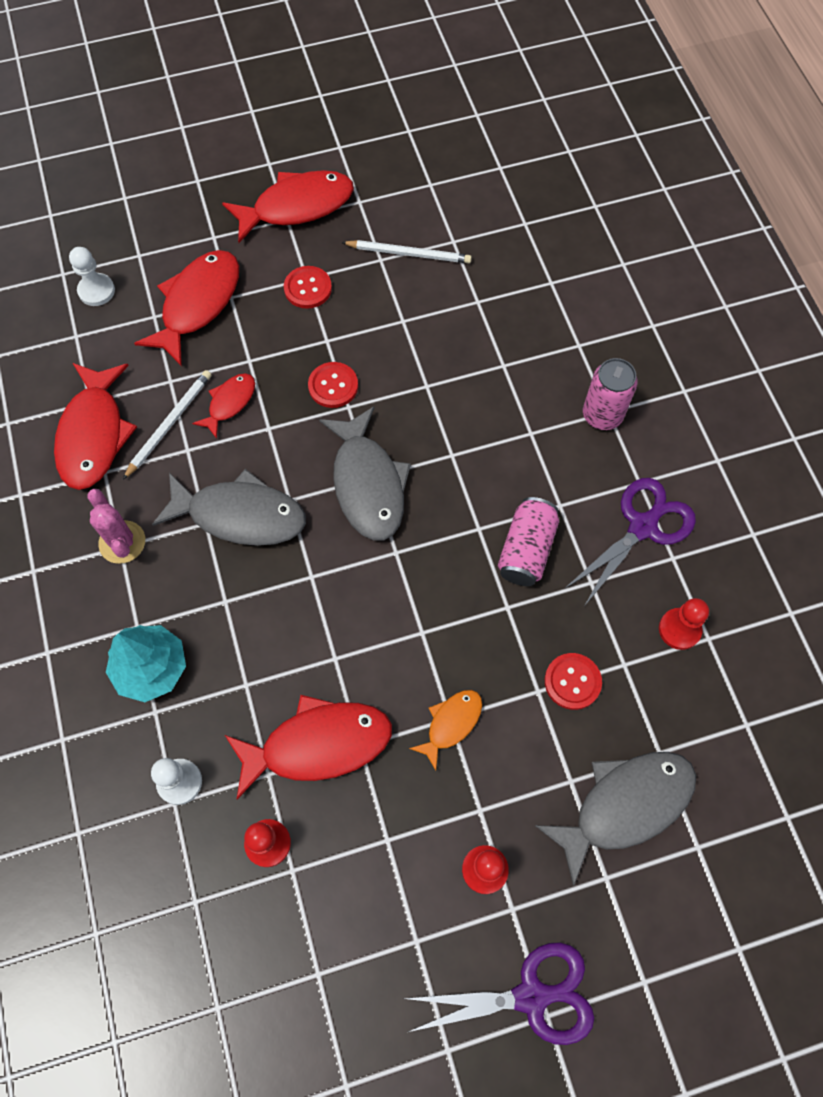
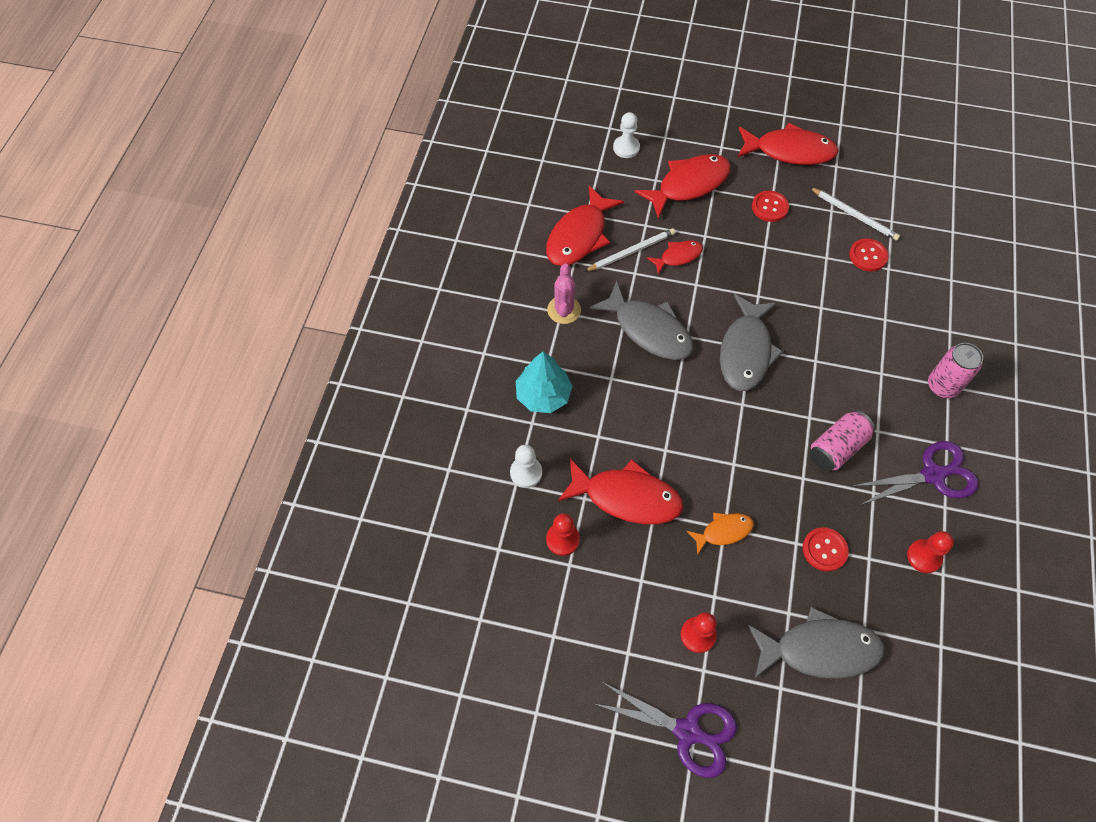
camera: 30 degrees right, 5 degrees down
(333, 386) = (754, 277): red button -> red button (868, 256)

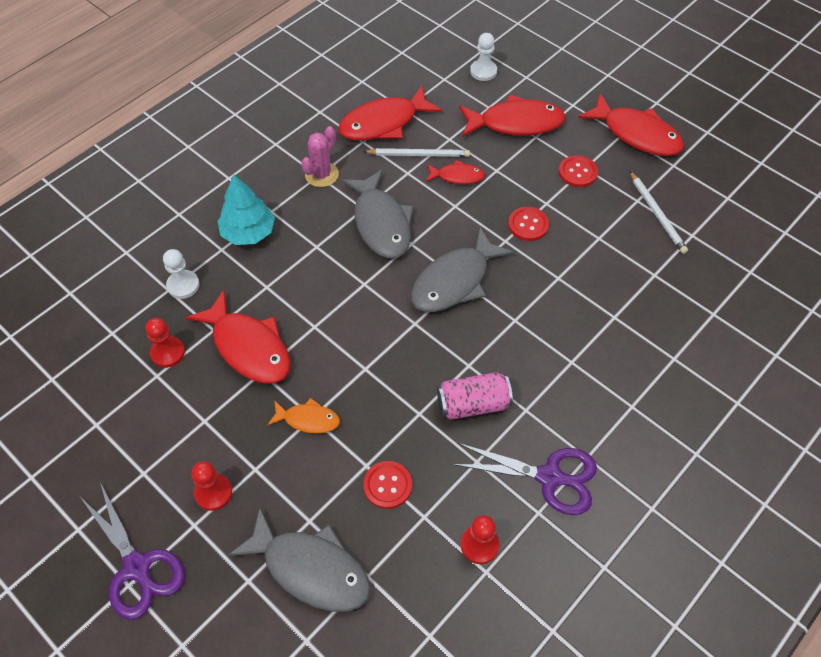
camera: 30 degrees right, 5 degrees down
(868, 256) = (642, 254): red button -> red button (528, 225)
(942, 386) = (625, 403): pink can -> none

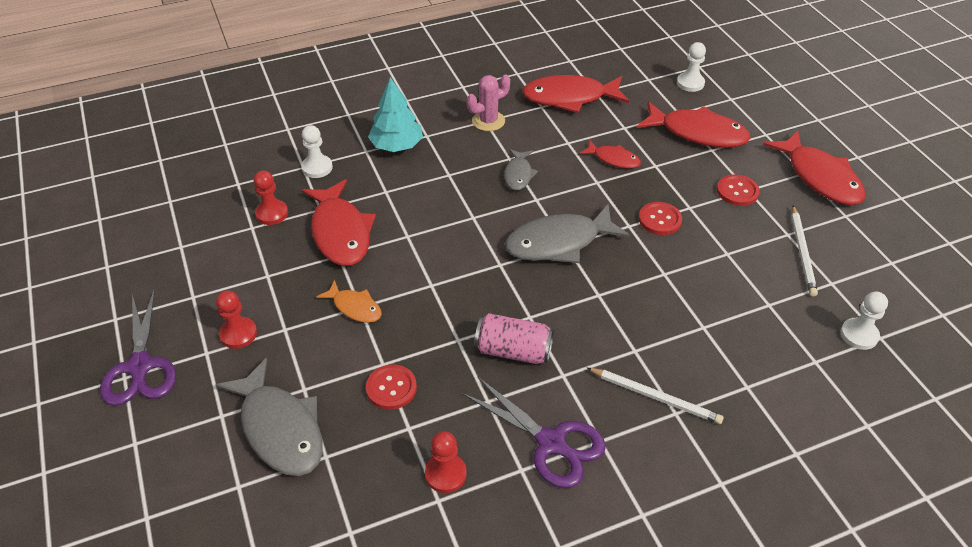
camera: 25 degrees right, 10 degrees down
(381, 223) = (518, 174): grey fish -> grey fish, size x0.54
(419, 154) = (587, 131): white pencil -> white pencil (655, 397)
(734, 276) = (859, 335): none -> white pawn

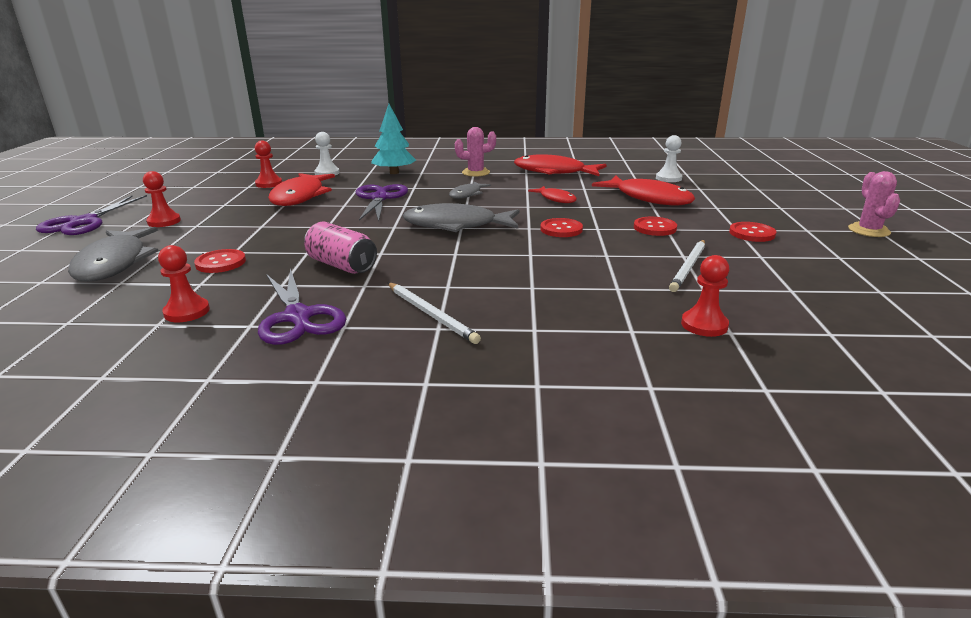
camera: 25 degrees right, 20 degrees down
(355, 307) = (257, 225): orange fish -> none
(433, 209) = (380, 198): none -> purple scissors
(819, 177) = (752, 233): red fish -> red button
(859, 335) = (704, 325): white pawn -> red pawn
(903, 144) = (869, 230): none -> pink cactus

